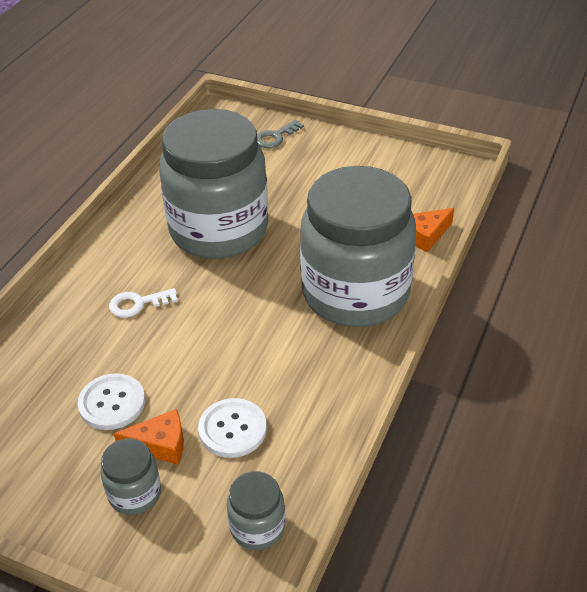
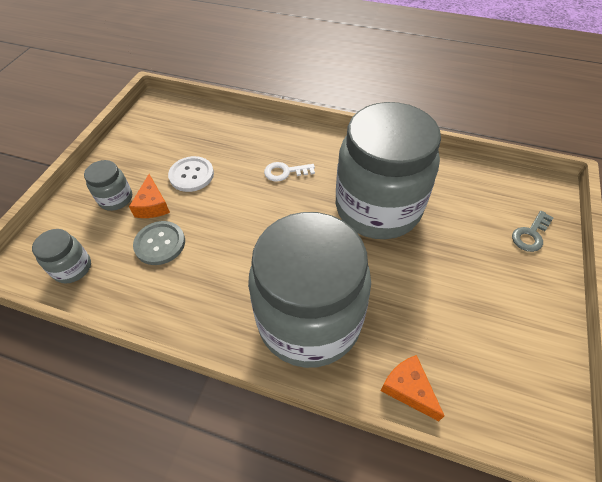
camera: 85 degrees right, 10 degrees up
(137, 304) = (285, 172): white key -> white key turned 75 degrees counterclockwise
(232, 429) = (160, 244): white button -> grey button
(275, 137) = (530, 235): grey key -> grey key turned 90 degrees counterclockwise

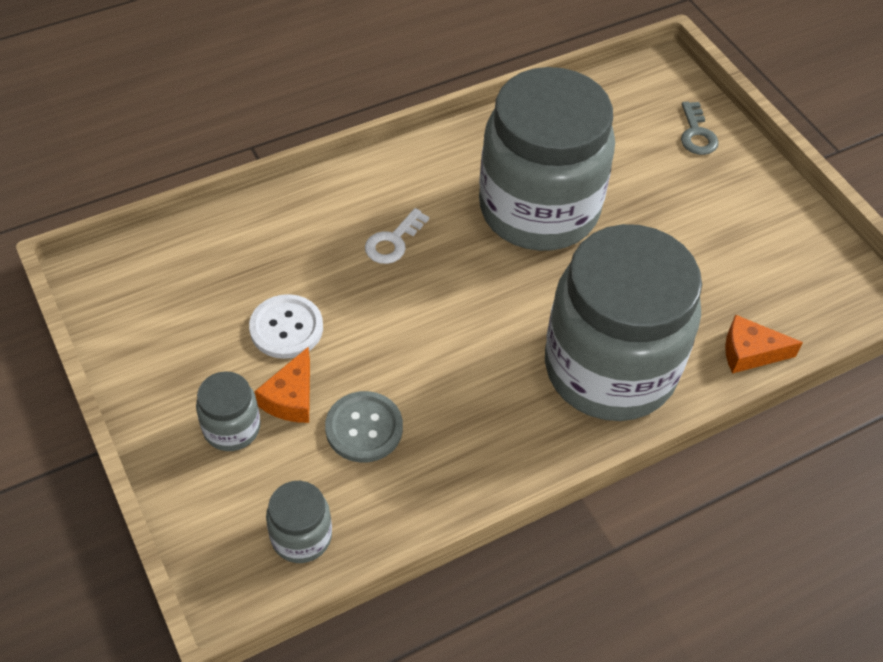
camera: 50 degrees left, 0 degrees up
(152, 205) = (291, 398): orange cheese -> orange cheese turned 75 degrees clockwise

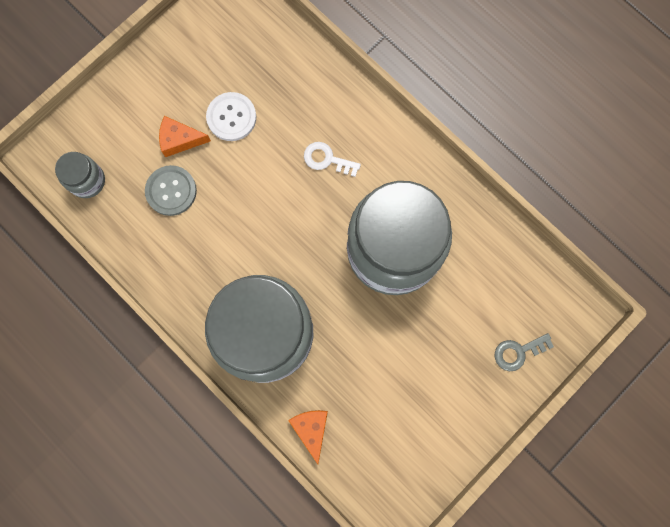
camera: 75 degrees right, 25 degrees up
(232, 428) = (148, 114): grey jar -> none

